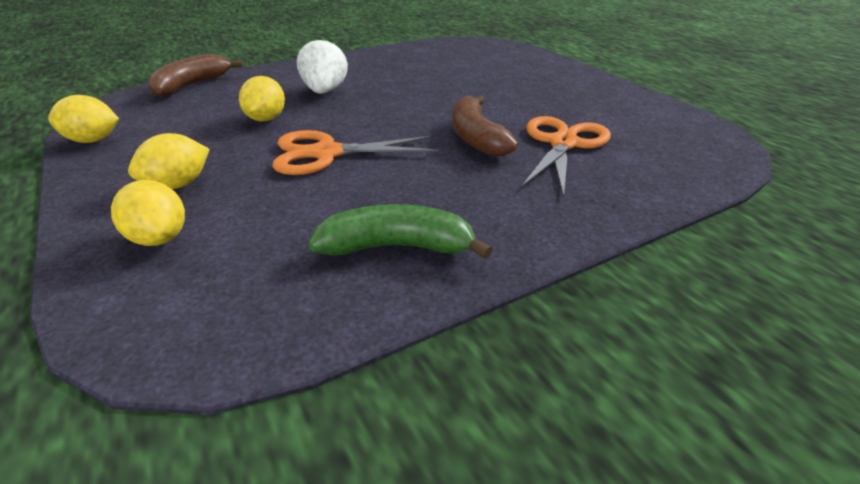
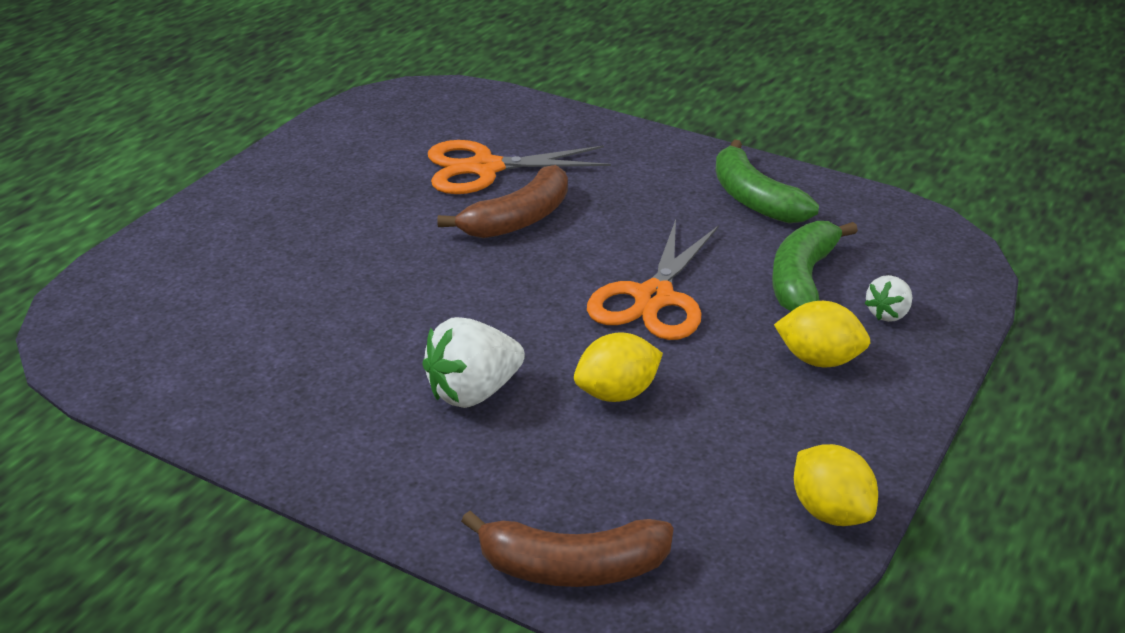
camera: 120 degrees left, 0 degrees up
(159, 238) = (888, 314): yellow lemon -> white strawberry
(257, 218) = (802, 279): none -> green banana
(327, 153) = (654, 298): orange scissors -> orange scissors turned 60 degrees clockwise

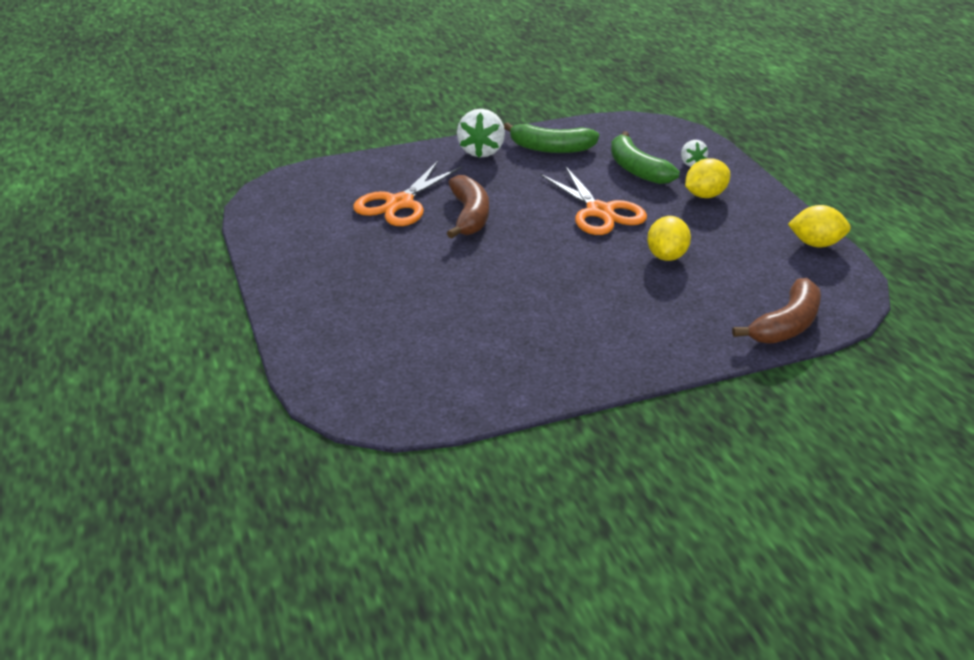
camera: 50 degrees left, 0 degrees up
(473, 392) = (614, 295): white strawberry -> white strawberry (481, 151)

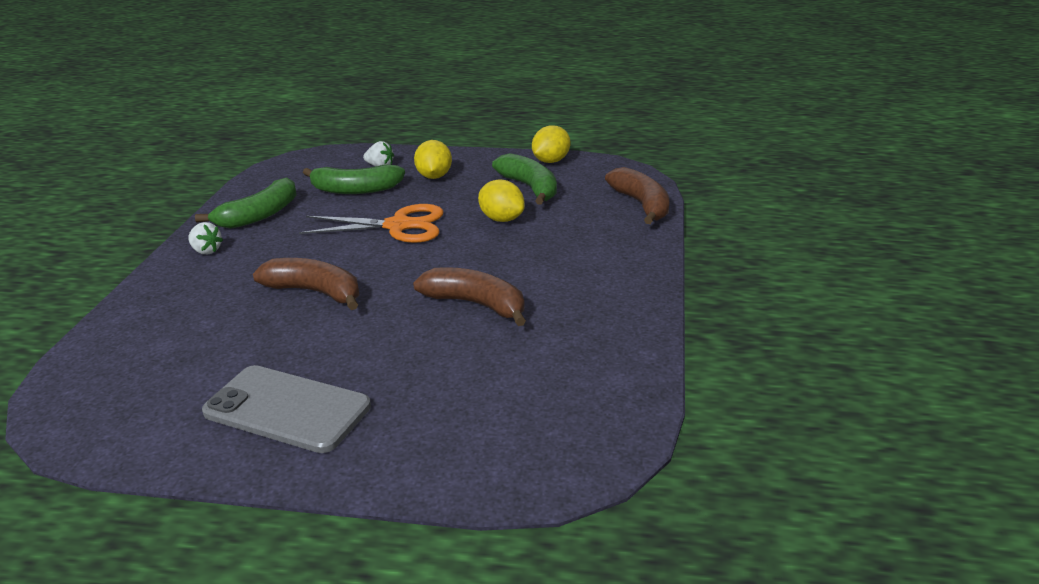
camera: 60 degrees left, 5 degrees down
(329, 262) = (287, 409): none -> grey phone
(400, 203) = (232, 327): orange scissors -> none
(481, 151) = (206, 251): white strawberry -> white strawberry, size x0.56
(517, 291) = (476, 304): none -> brown banana
(744, 250) = (530, 188): none -> green banana

